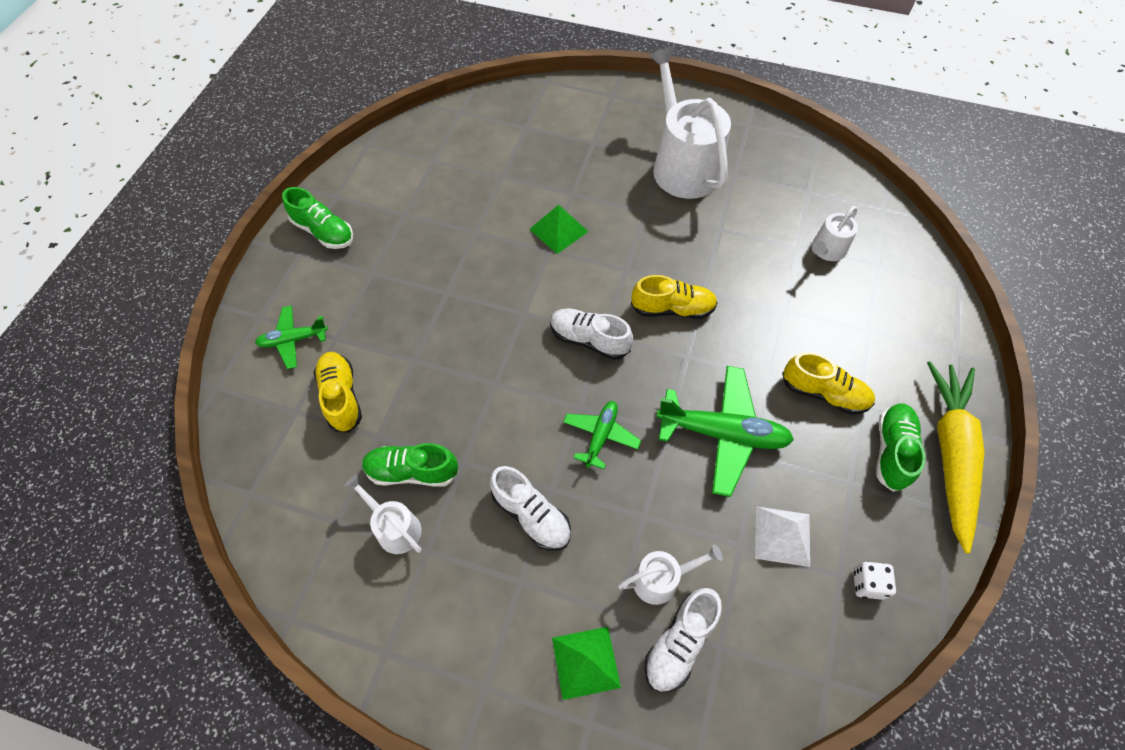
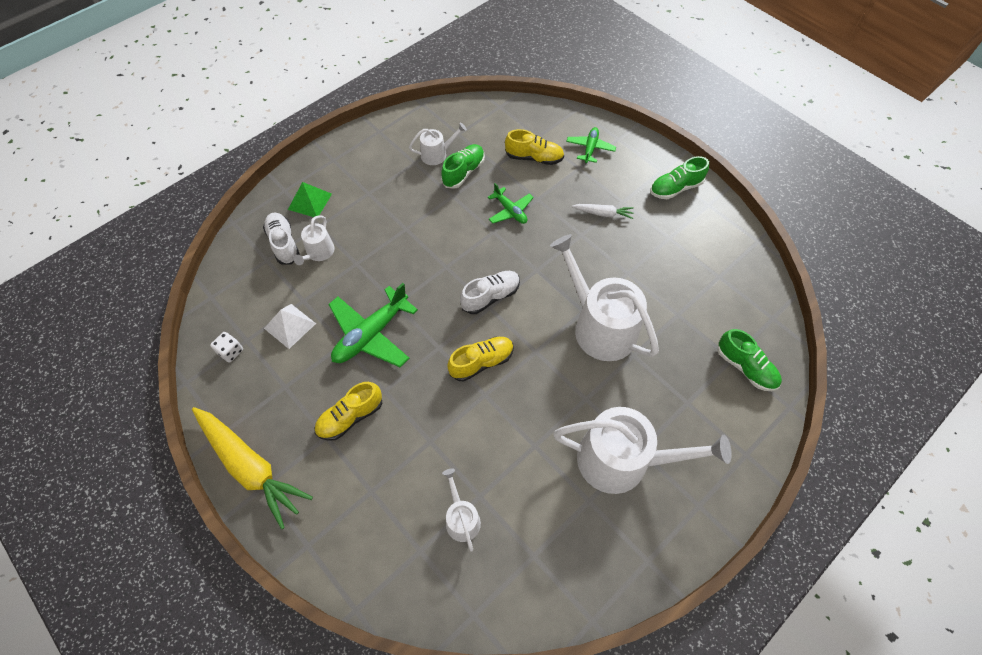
camera: 120 degrees right, 0 degrees up
(401, 284) = (603, 213): none -> white carrot
(531, 515) = (398, 213): white shoe -> none
(558, 230) = (599, 326): green pyramid -> white watering can
(601, 436) = (419, 268): green plane -> green plane (510, 211)
(672, 308) = (481, 362): yellow shoe -> yellow shoe turned 150 degrees counterclockwise
(892, 451) = (282, 429): green shoe -> green shoe (745, 367)

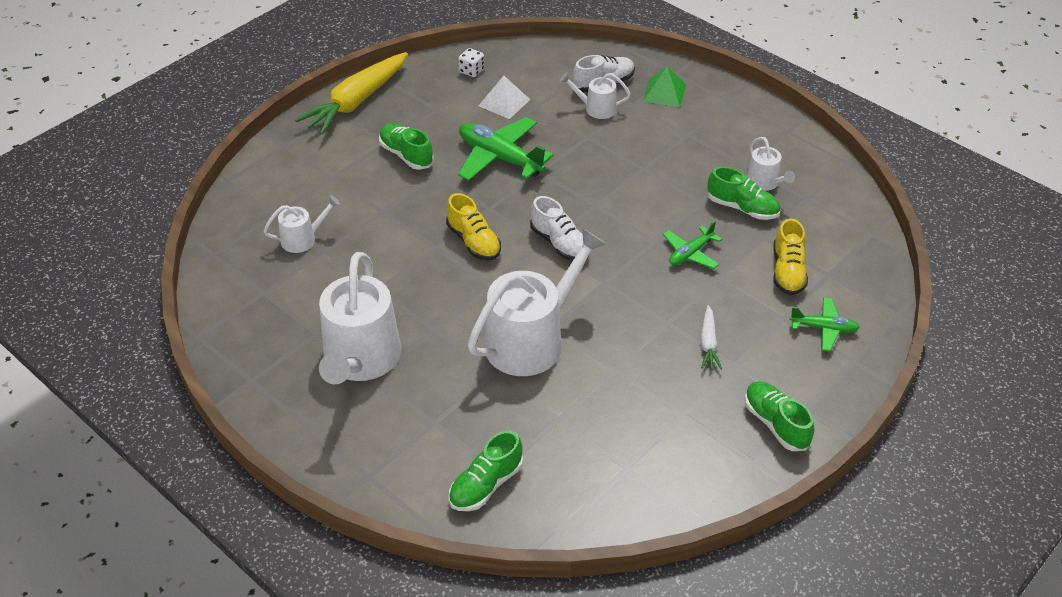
camera: 85 degrees right, 15 degrees down
(350, 417) = (406, 155): yellow shoe -> green shoe

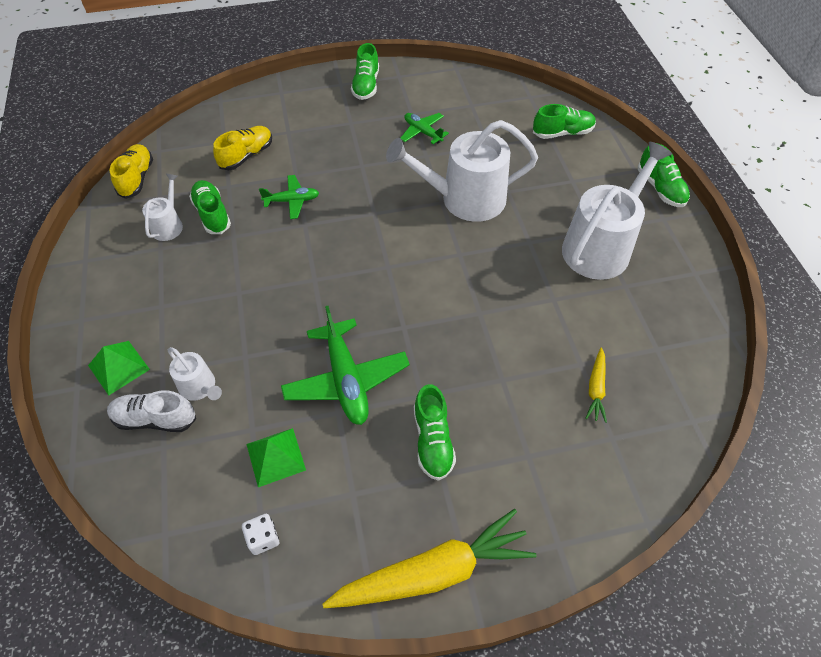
camera: 145 degrees left, 10 degrees up
(303, 239) = (596, 388): white watering can -> yellow carrot
(327, 465) = (660, 188): none -> green shoe
(474, 242) = (443, 299): yellow shoe -> yellow shoe (137, 178)
(504, 102) = (275, 457): white pyramid -> green pyramid
(560, 244) = (377, 260): white shoe -> none
(708, 343) = (352, 140): white carrot -> none
(823, 328) = (274, 114): green plane -> green plane (422, 132)

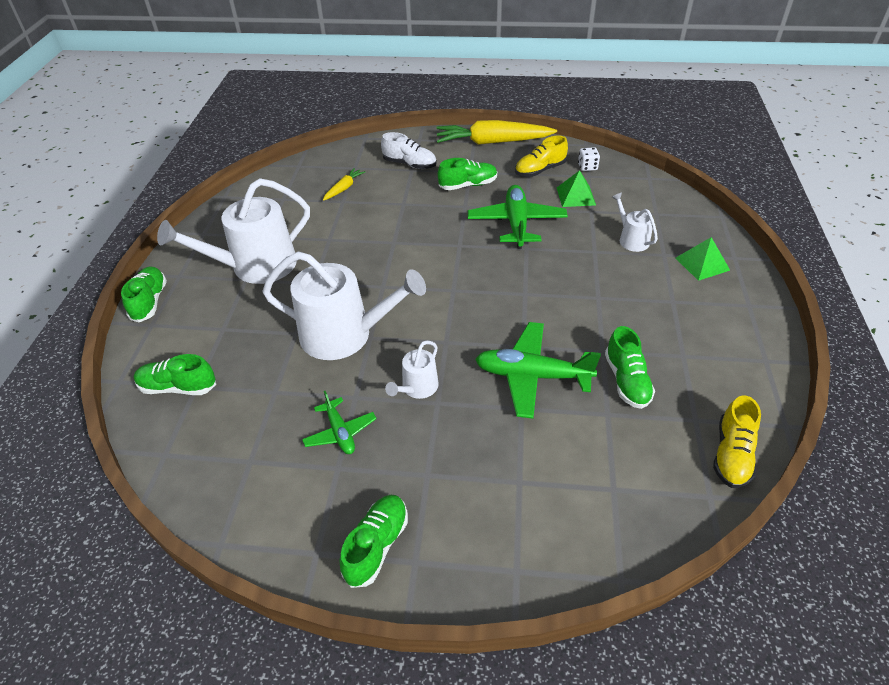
camera: 160 degrees left, 10 degrees down
(155, 419) = (665, 228): white shoe -> white shoe (410, 164)
(168, 225) = (678, 379): white watering can -> white watering can (417, 388)
(247, 155) = (582, 454): yellow shoe -> yellow shoe (540, 170)
(292, 201) = (532, 376): green plane -> green plane, size x1.76
(433, 441) = (468, 185): green shoe -> green shoe turned 60 degrees clockwise

